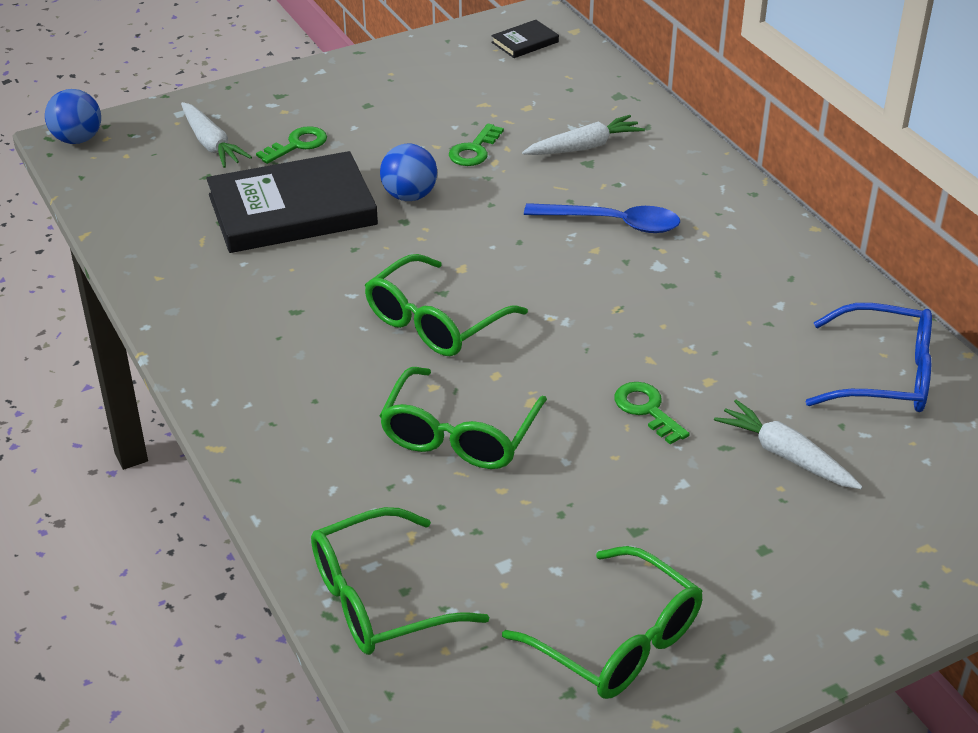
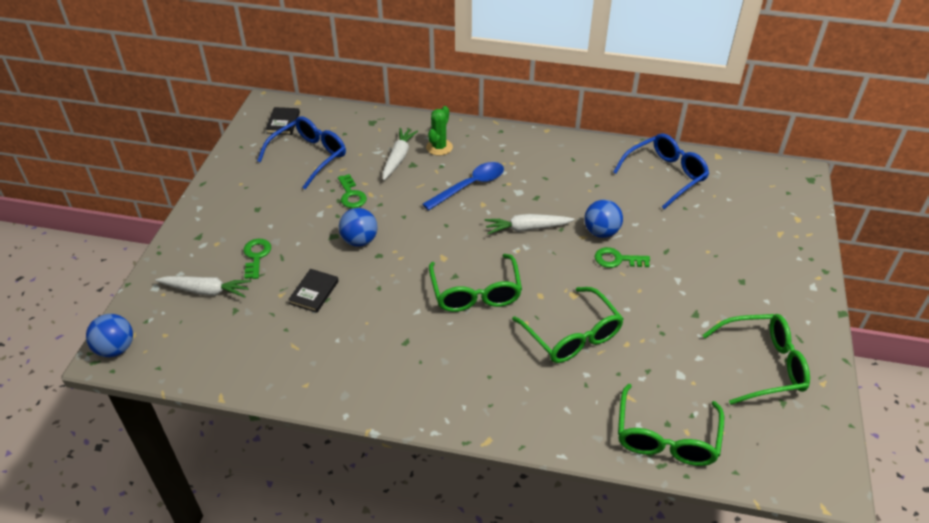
camera: 50 degrees left, 5 degrees up
(292, 210) = (314, 292): black book -> black book, size x0.43
(496, 89) = (309, 156): none -> blue glasses
(648, 165) = (439, 147): none -> green cactus
(680, 371) = (601, 232): none -> blue ball
(785, 455) = (688, 236): white carrot -> white carrot (527, 228)

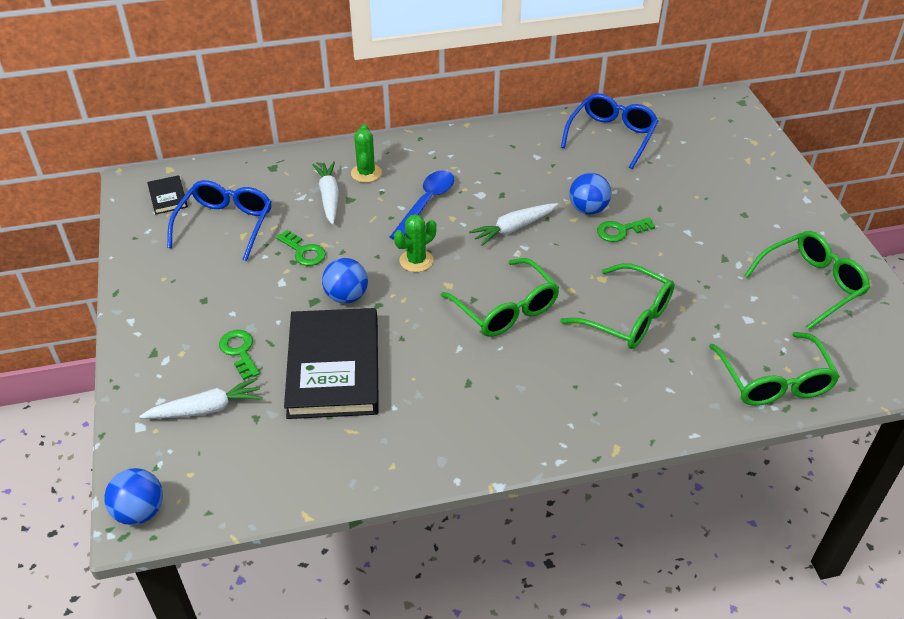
camera: 25 degrees left, 0 degrees up
(314, 292) = (333, 367): black book -> black book, size x2.31
(431, 230) = (416, 261): none -> green cactus

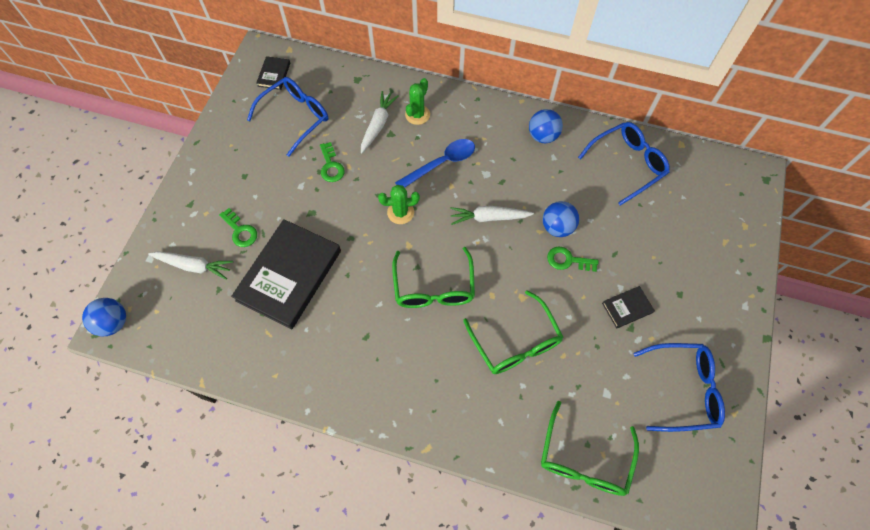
camera: 30 degrees right, 20 degrees up
(239, 351) = (240, 231): green key -> green key turned 135 degrees clockwise
(346, 296) = (334, 220): blue ball -> blue ball (542, 136)
(707, 244) = (627, 308): none -> black book
(811, 284) = (683, 389): green glasses -> blue glasses

